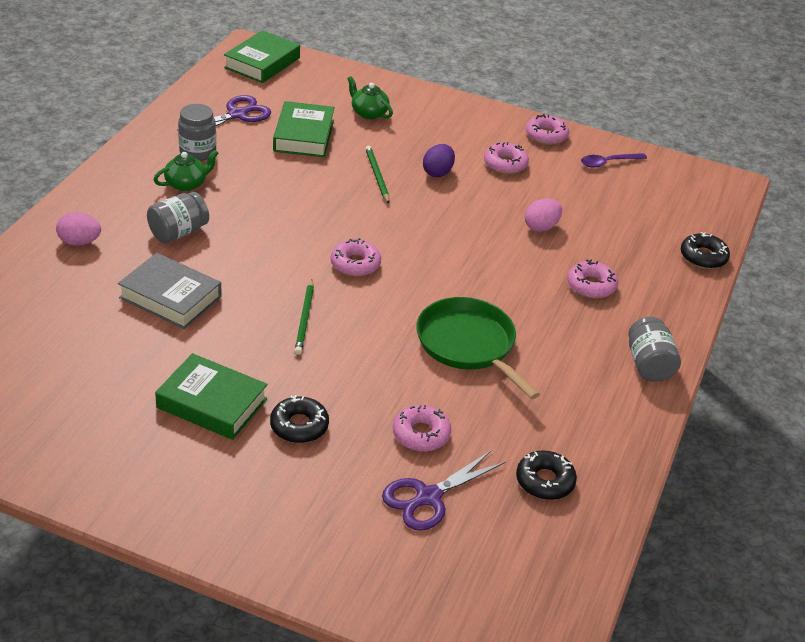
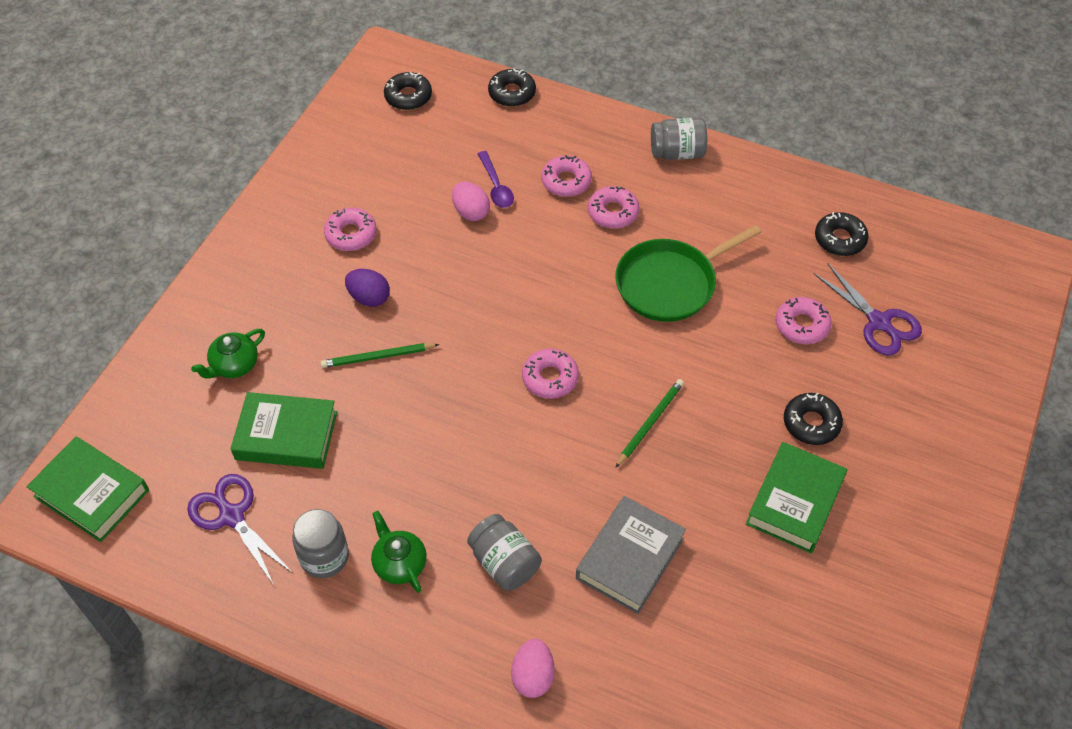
camera: 85 degrees left, 15 degrees up
(305, 319) = (649, 423): green pencil -> green pencil turned 60 degrees counterclockwise
(546, 135) = (291, 193): pink donut -> pink donut (613, 212)
(608, 163) = (348, 145): purple spoon -> purple spoon (496, 186)
(679, 195) = (408, 96): none -> black donut

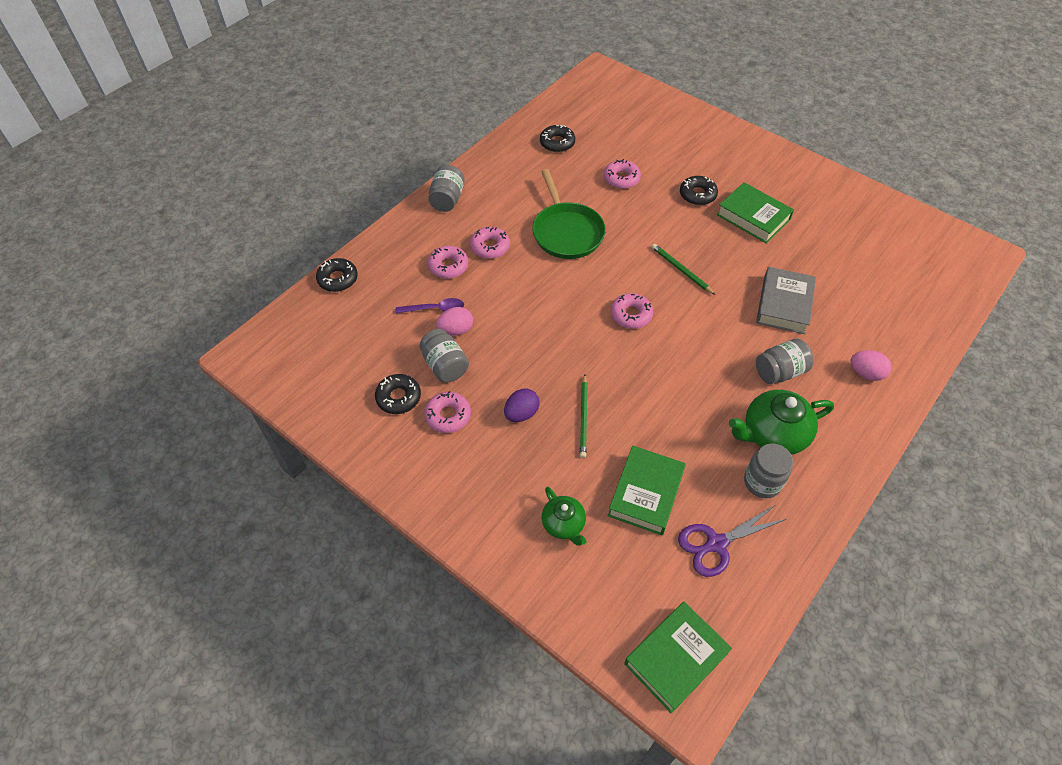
camera: 75 degrees left, 0 degrees up
(399, 563) = (773, 434): green teapot -> green teapot, size x1.68
(408, 96) = (305, 348): black donut -> black donut (398, 397)
(417, 215) = (445, 366): none -> grey jar
(629, 558) = (784, 304): grey book -> grey book turned 60 degrees clockwise
(879, 322) = (629, 145): purple scissors -> none

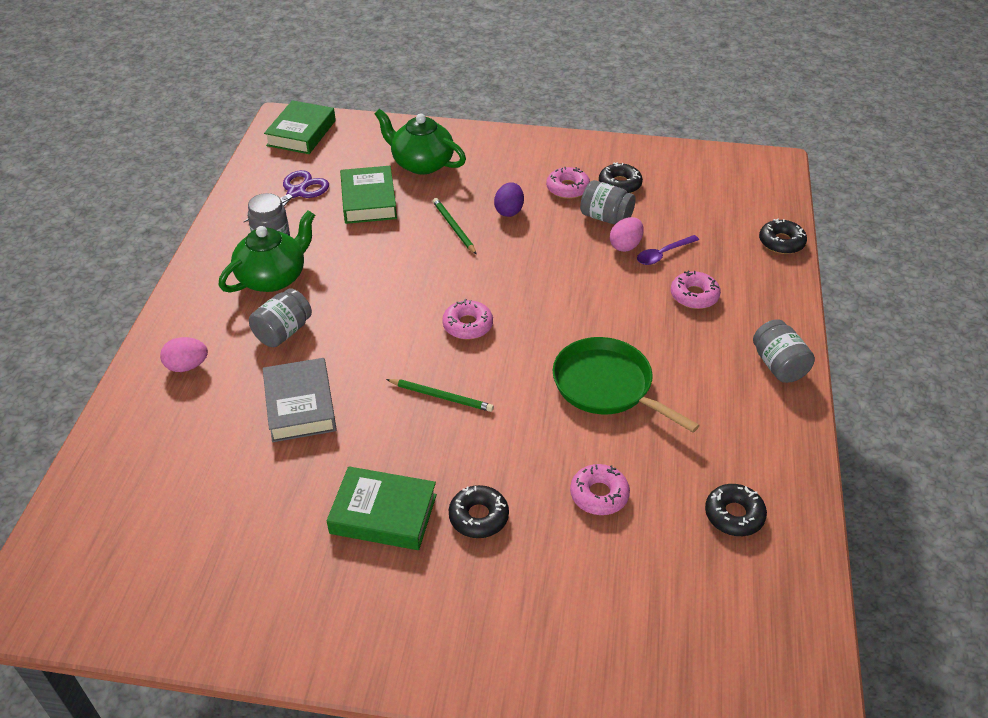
camera: 150 degrees right, 10 degrees down
(490, 247) = (674, 332): pink donut -> none
(564, 524) = (421, 163): green teapot -> green teapot, size x1.68

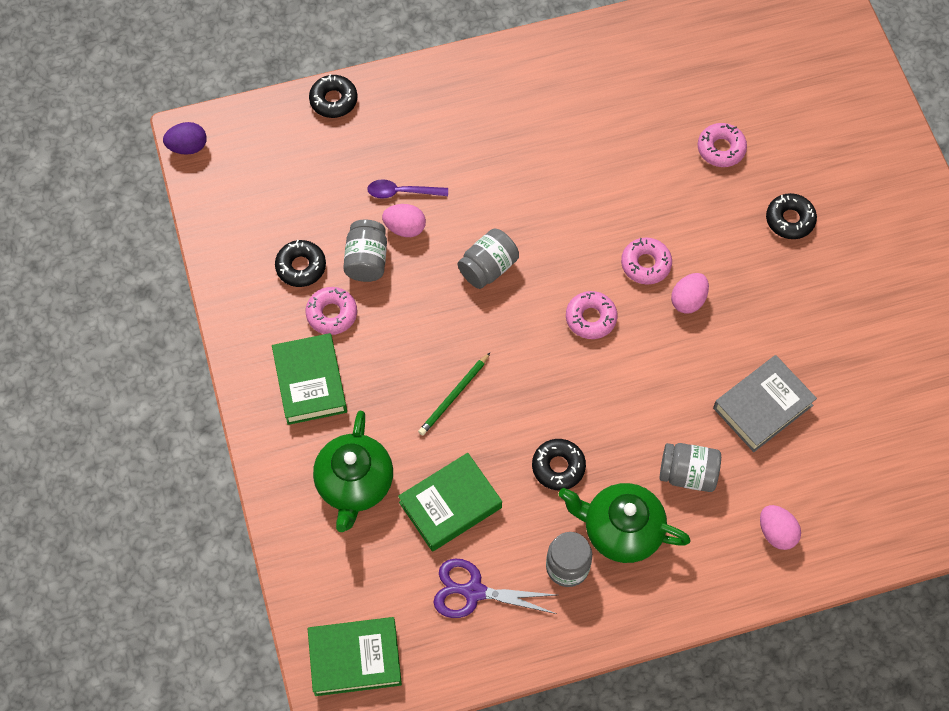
camera: 115 degrees left, 20 degrees up
(383, 514) = (827, 285): green book -> green book (310, 382)
(441, 396) = (688, 300): green pencil -> pink egg
(509, 211) = (399, 355): purple egg -> purple egg (188, 147)
(606, 386) = (604, 181): green pan -> none
(663, 254) = (402, 192): purple spoon -> purple spoon turned 150 degrees clockwise
(694, 295) = (451, 150): pink donut -> pink donut (645, 264)
(734, 515) = (687, 59): black donut -> black donut (558, 467)
(778, 365) = (510, 66): grey jar -> grey jar (488, 268)

